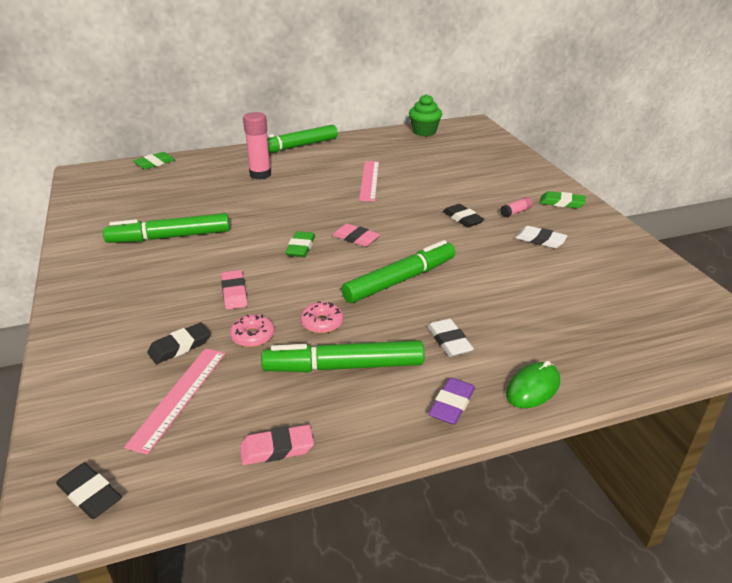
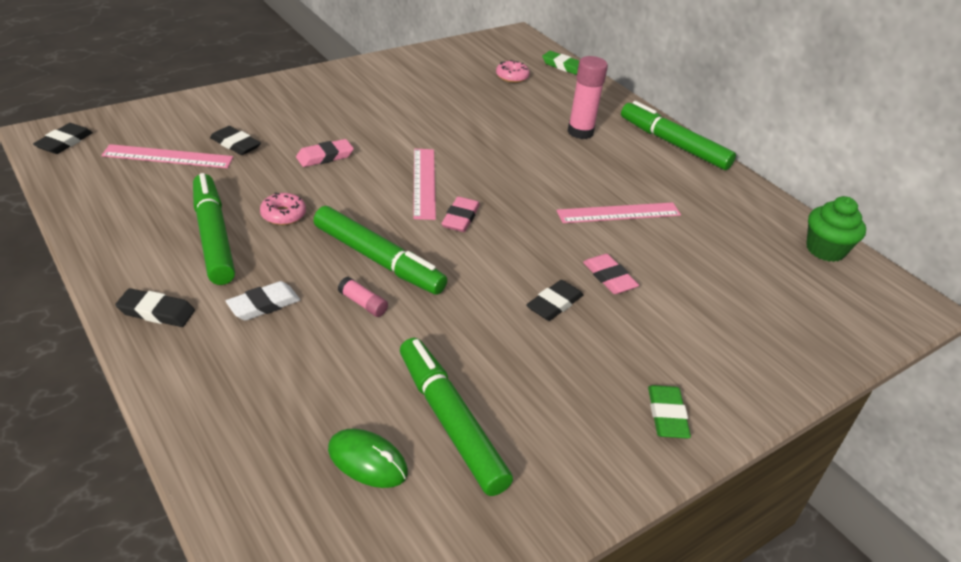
camera: 70 degrees right, 5 degrees up
(170, 237) = (413, 105): green marker -> green marker (450, 422)
(253, 336) = (255, 178): pink donut -> pink donut (512, 77)
(277, 449) = (102, 214): pink eraser -> pink eraser (609, 277)
(300, 247) = (424, 183): green eraser -> pink ruler
(451, 404) = (156, 312): purple eraser -> black eraser
(516, 212) = (603, 359): pink glue stick -> pink glue stick (363, 303)
(533, 388) = (183, 374): green mouse -> green mouse (367, 461)
(540, 240) = (527, 386): white eraser -> none

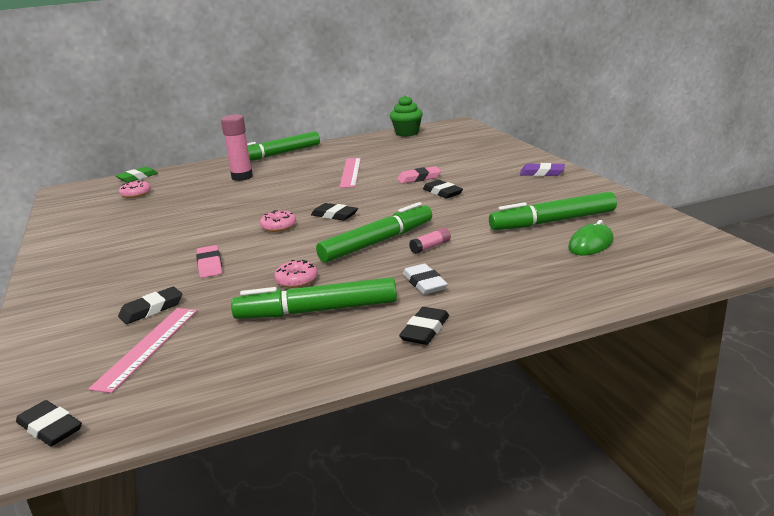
camera: 70 degrees left, 15 degrees down
(424, 183) = (279, 226): pink ruler -> pink donut
(460, 218) = (334, 215): pink eraser -> black eraser
(667, 415) = (542, 173): green eraser -> purple eraser

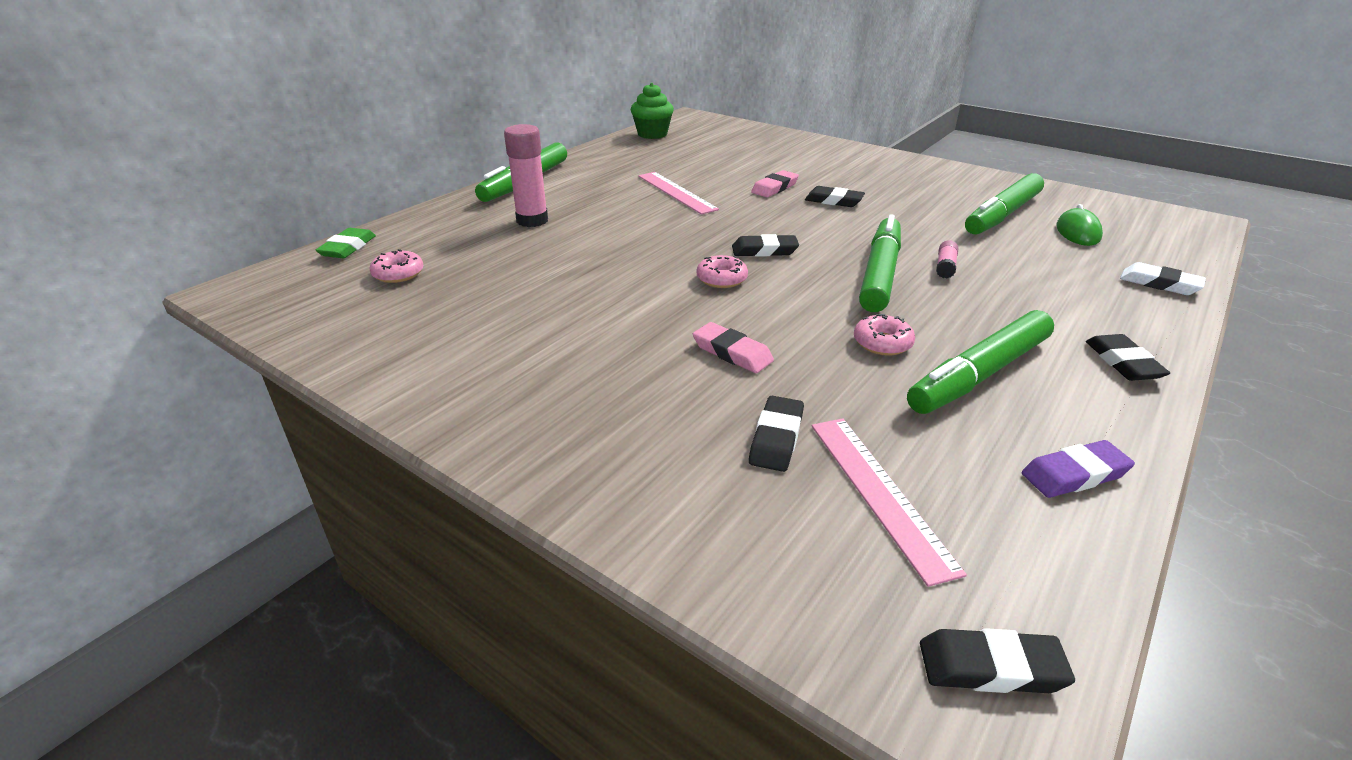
camera: 35 degrees left, 10 degrees up
(424, 283) = (1020, 310): white eraser -> white eraser (1159, 284)
(542, 173) = (892, 164): purple eraser -> purple eraser (1074, 474)

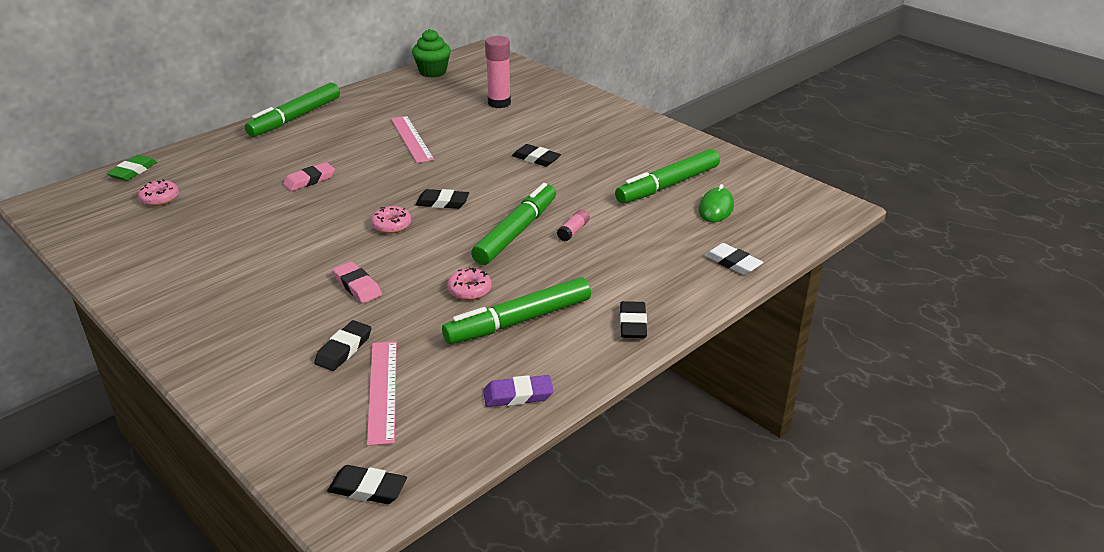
camera: 10 degrees right, 0 degrees up
(532, 220) = (280, 158): pink glue stick -> pink glue stick (499, 103)
(775, 188) = (497, 141): pink eraser -> pink eraser (309, 180)

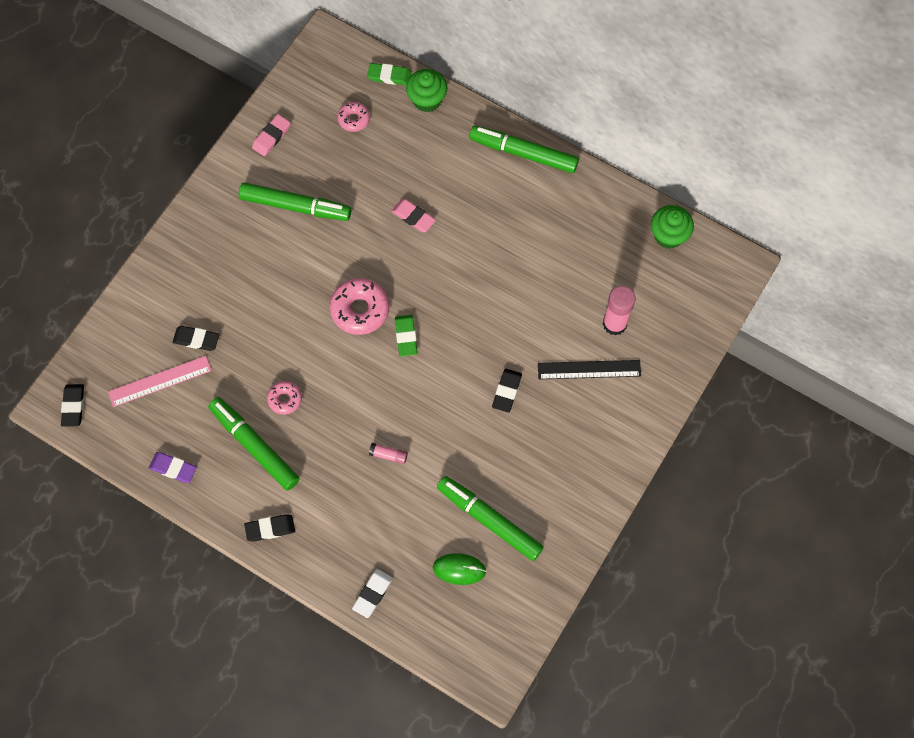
camera: 75 degrees right, 35 degrees up
(185, 155) = (427, 100): none -> green cupcake
(357, 286) = (271, 318): pink eraser -> pink eraser (271, 137)
(391, 225) = (360, 310): pink donut -> pink donut, size x1.75
(411, 139) = (513, 270): pink ruler -> none
(442, 202) = (406, 336): black eraser -> green eraser
(516, 232) = (374, 409): green marker -> green marker (295, 206)
(518, 395) = (173, 468): purple eraser -> purple eraser turned 45 degrees counterclockwise
(536, 119) = (589, 369): none -> black ruler

